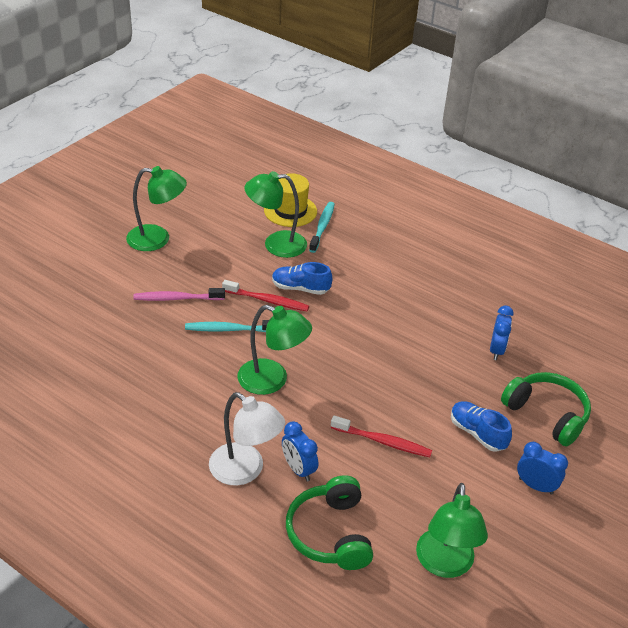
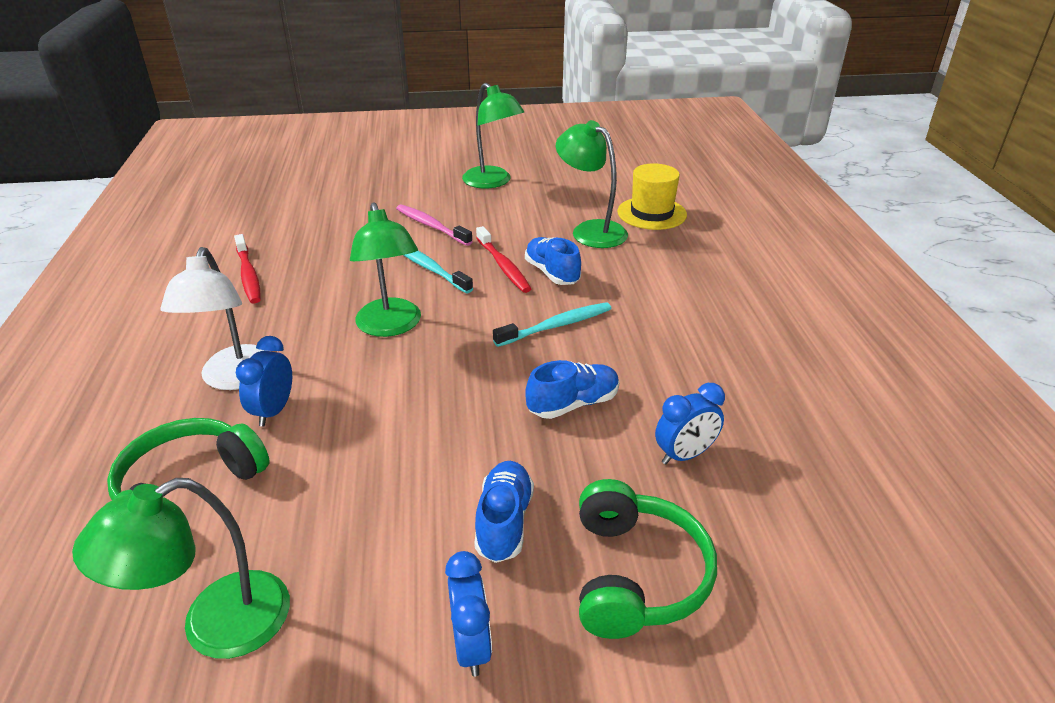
camera: 50 degrees right, 5 degrees down
(322, 227) = (663, 238): turquoise toothbrush -> turquoise toothbrush (556, 326)
(383, 441) = (389, 448): red toothbrush -> red toothbrush (248, 275)
(423, 359) = (573, 404): none -> blue shoe

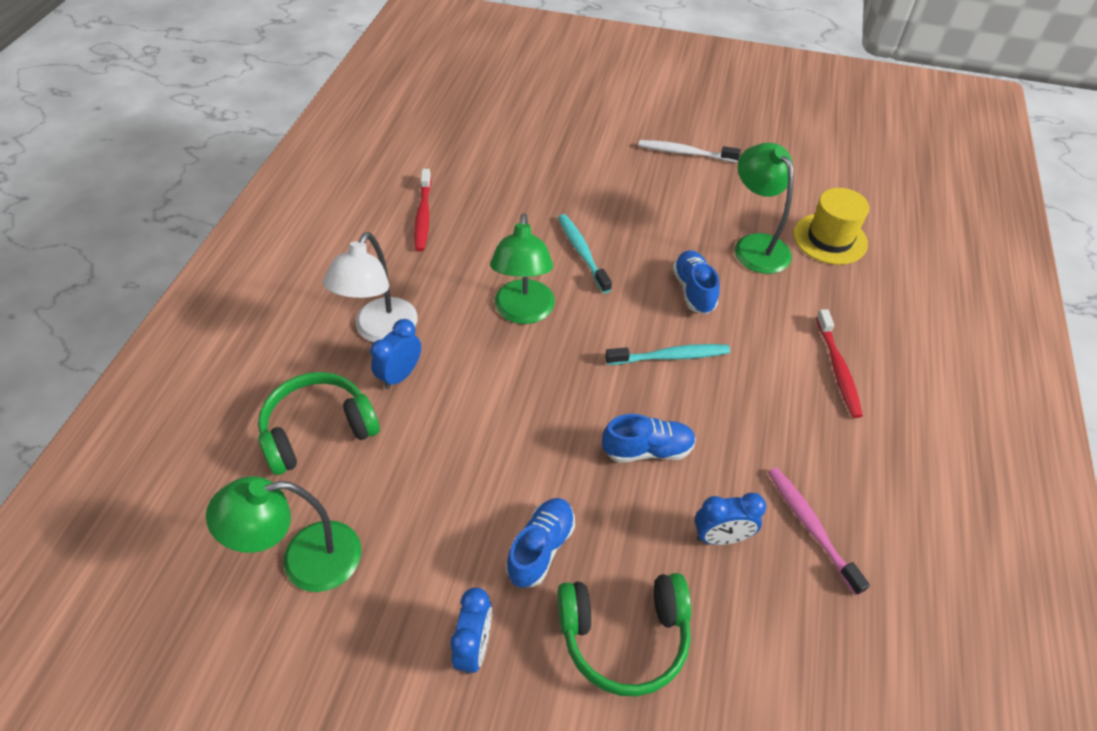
camera: 20 degrees right, 15 degrees up
(431, 226) = (603, 198): pink toothbrush -> pink toothbrush (811, 527)
(493, 182) = (685, 153): green lamp -> white toothbrush
(503, 266) = (651, 268): red toothbrush -> red toothbrush (838, 369)
(635, 575) = (624, 636): green headphones -> green headphones turned 60 degrees clockwise

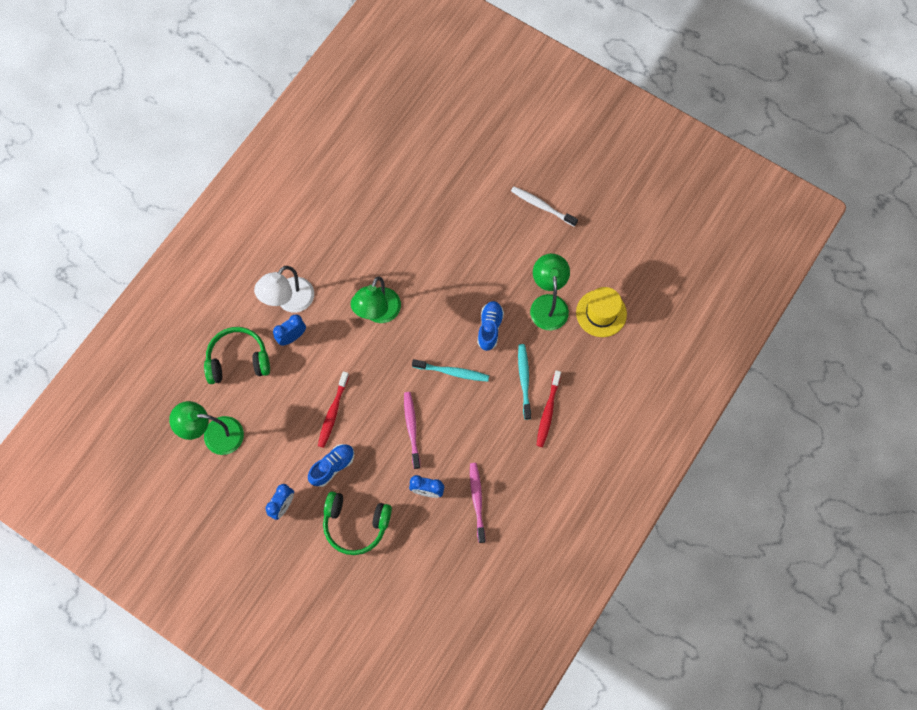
camera: 20 degrees right, 20 degrees up
(423, 216) = (341, 214): red toothbrush -> red toothbrush (333, 412)
(582, 252) = (432, 276): turquoise toothbrush -> turquoise toothbrush (524, 380)
(647, 450) = (411, 428): blue shoe -> pink toothbrush

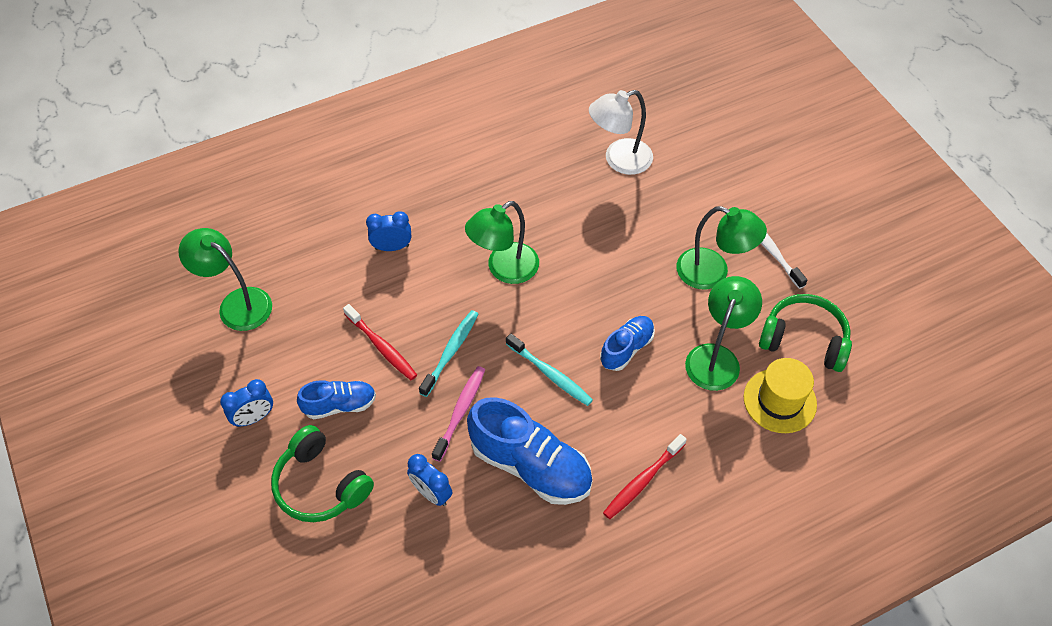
camera: 30 degrees right, 15 degrees down
(238, 360) = (317, 242): green headphones -> green headphones (804, 340)
(289, 301) = (414, 211): white lamp -> white lamp (619, 160)
(333, 412) = (382, 347): red toothbrush -> red toothbrush turned 90 degrees counterclockwise
(476, 439) = (531, 466): none -> blue shoe
(477, 501) = (485, 540): pink toothbrush -> none
(514, 243) = (713, 273): none -> green lamp
(524, 380) = (634, 428): turquoise toothbrush -> turquoise toothbrush (450, 352)

